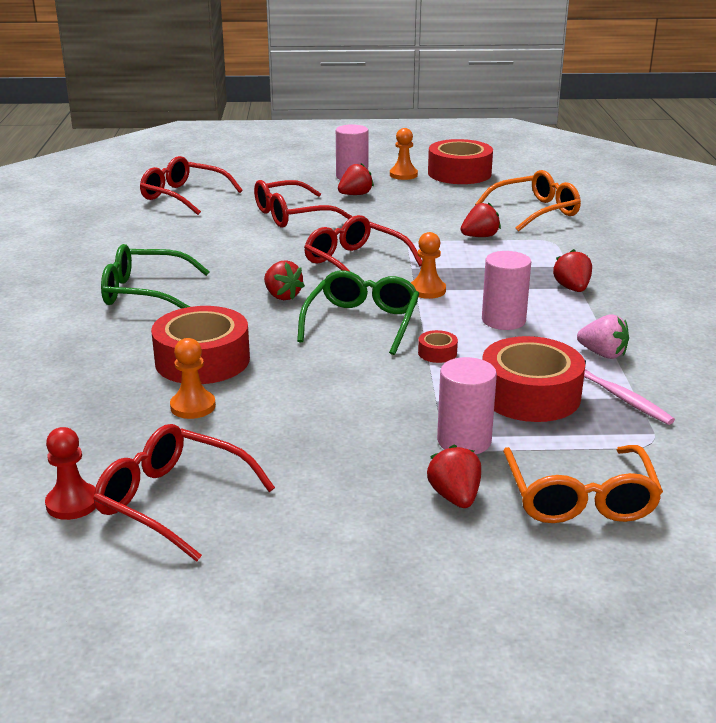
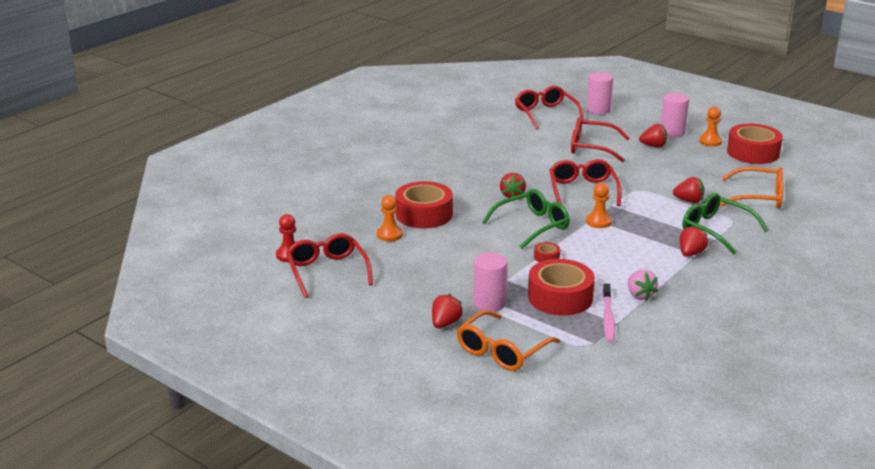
camera: 40 degrees right, 0 degrees up
(144, 292) = (445, 167): green glasses -> green glasses (715, 229)
(503, 320) = (614, 255): pink cylinder -> pink cylinder (598, 110)

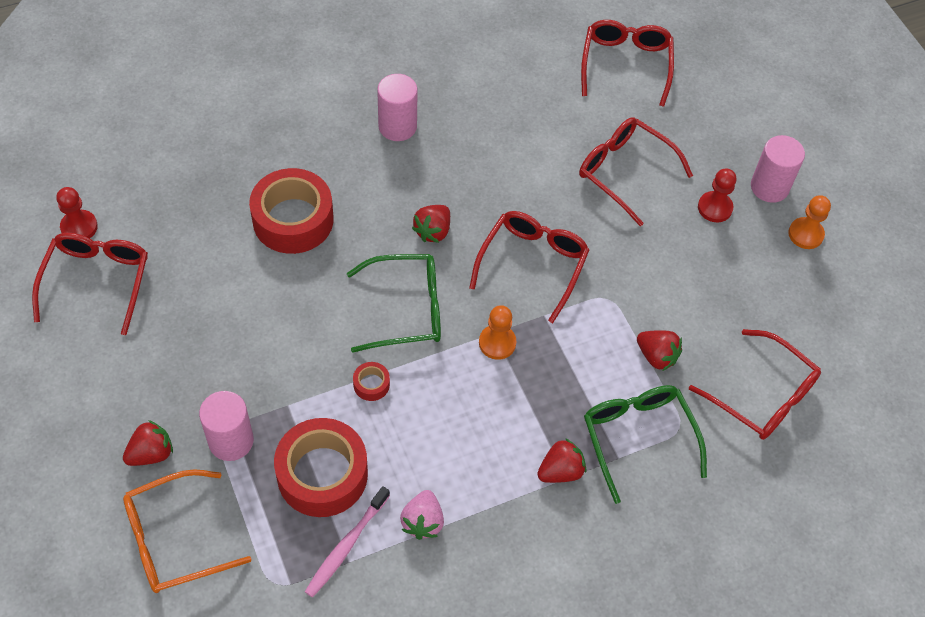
camera: 25 degrees right, 30 degrees up
(389, 235) = (221, 242): orange pawn -> none
(598, 110) = (707, 87): pink cylinder -> pink cylinder (397, 126)
(654, 146) = (715, 208): red strawberry -> red pawn
(753, 152) = (846, 289): red tape -> none
(759, 197) = (763, 396): orange glasses -> red glasses

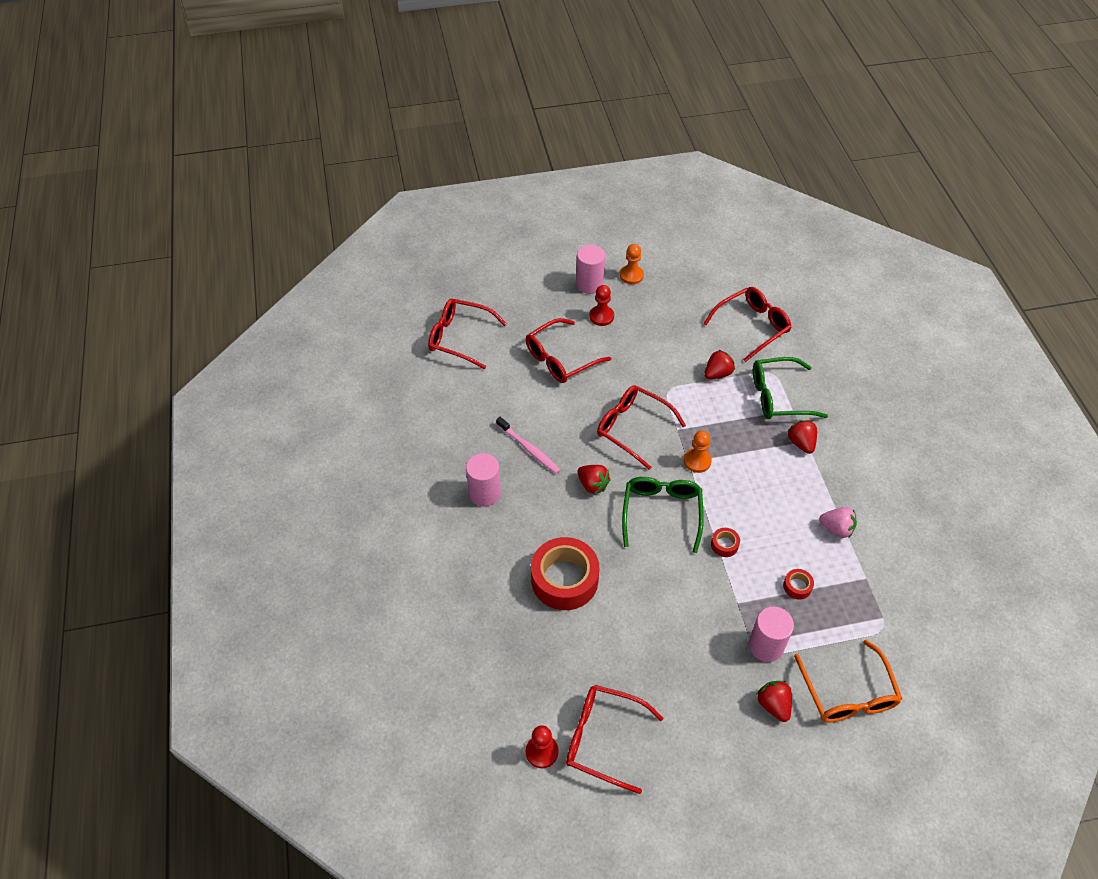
camera: 75 degrees left, 5 degrees down
(322, 474) = (797, 586): red tape -> red tape, size x0.42
(346, 546) = (854, 578): pink toothbrush -> pink toothbrush (529, 449)

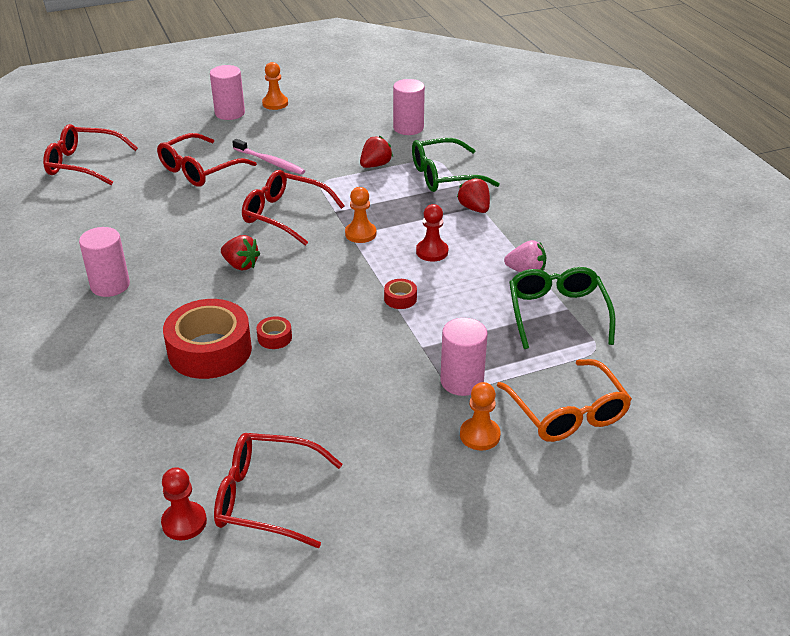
camera: 10 degrees left, 15 degrees down
(529, 449) = (164, 243): pink toothbrush -> pink toothbrush (270, 162)
(601, 316) = (244, 135): red pawn -> red pawn (432, 252)
(661, 512) = (324, 279): green glasses -> green glasses (557, 313)
(752, 326) = (408, 128): red glasses -> pink cylinder
(773, 705) = (480, 435): red strawberry -> orange pawn
(797, 586) = (490, 324): red tape -> red tape (274, 337)

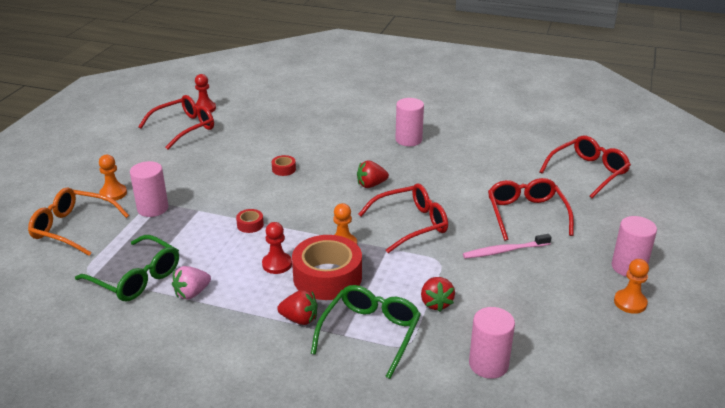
camera: 130 degrees right, 5 degrees down
(210, 350) = (303, 148): red tape -> red tape (327, 277)

